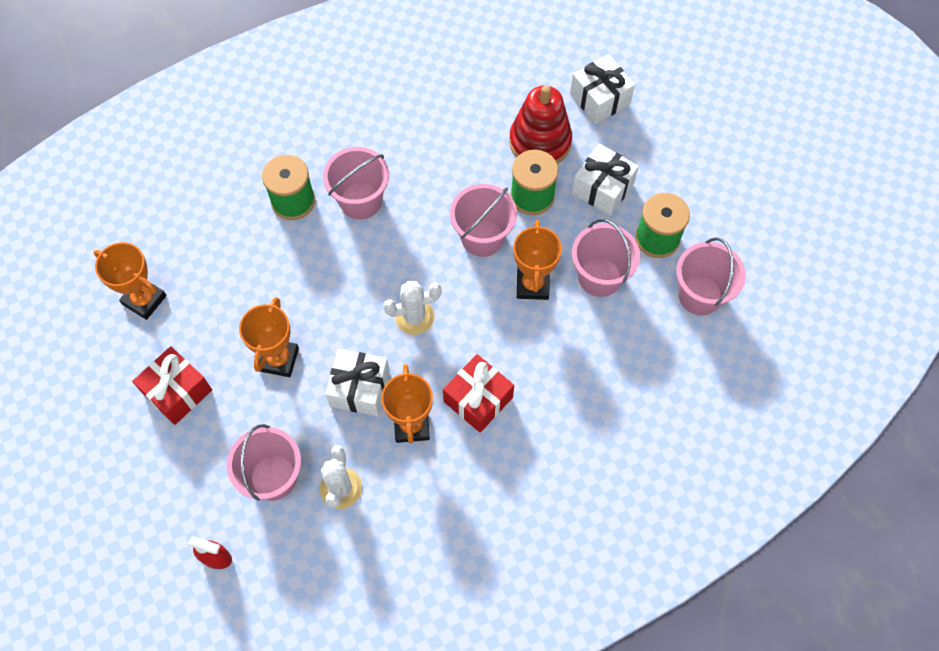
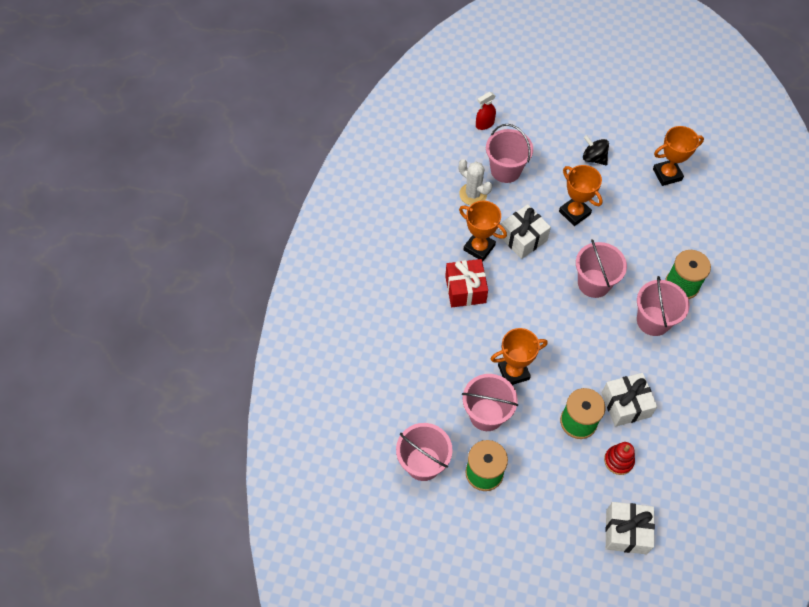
camera: 130 degrees right, 5 degrees down
(177, 391) = (593, 158): red gift -> black spinning top
(414, 317) = (545, 294): white cactus -> none
(482, 237) = (570, 369): pink bucket -> pink bucket (594, 283)
(532, 285) = (513, 372): orange trophy -> orange trophy turned 60 degrees counterclockwise
(540, 142) = (618, 460): red stacking toy -> red stacking toy, size x0.54
(602, 188) = (549, 470): white gift -> white gift (625, 405)

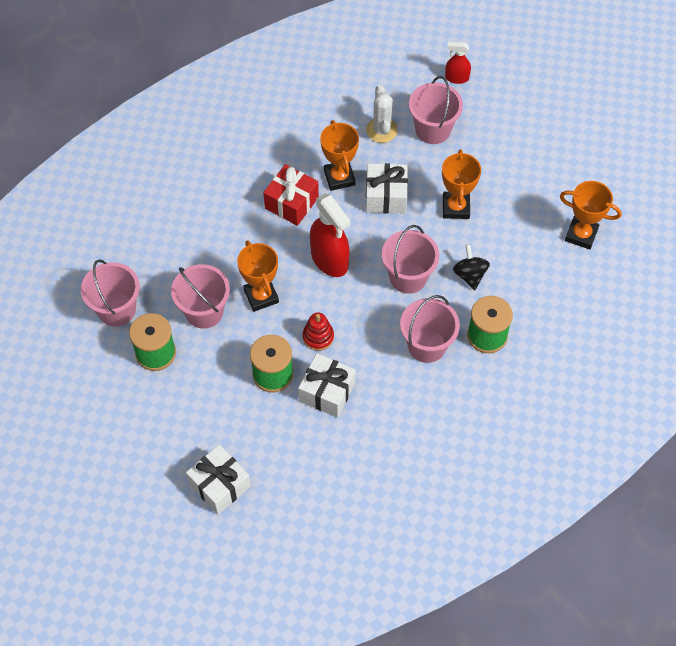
camera: 40 degrees right, 0 degrees up
(513, 372) = (261, 296): orange trophy -> orange trophy turned 45 degrees clockwise
(532, 310) = (330, 260): none -> red spray bottle
(593, 158) = (526, 173): black spinning top -> black spinning top (470, 275)
(618, 460) = (273, 429): red stacking toy -> red stacking toy (318, 337)

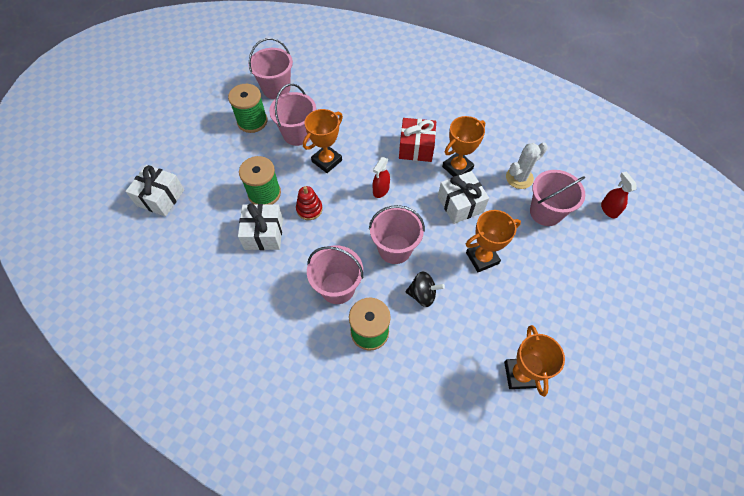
camera: 65 degrees right, 0 degrees up
(330, 260) = (381, 190): red spray bottle -> red spray bottle, size x0.54
(470, 275) = (422, 294): black spinning top -> black spinning top turned 45 degrees clockwise

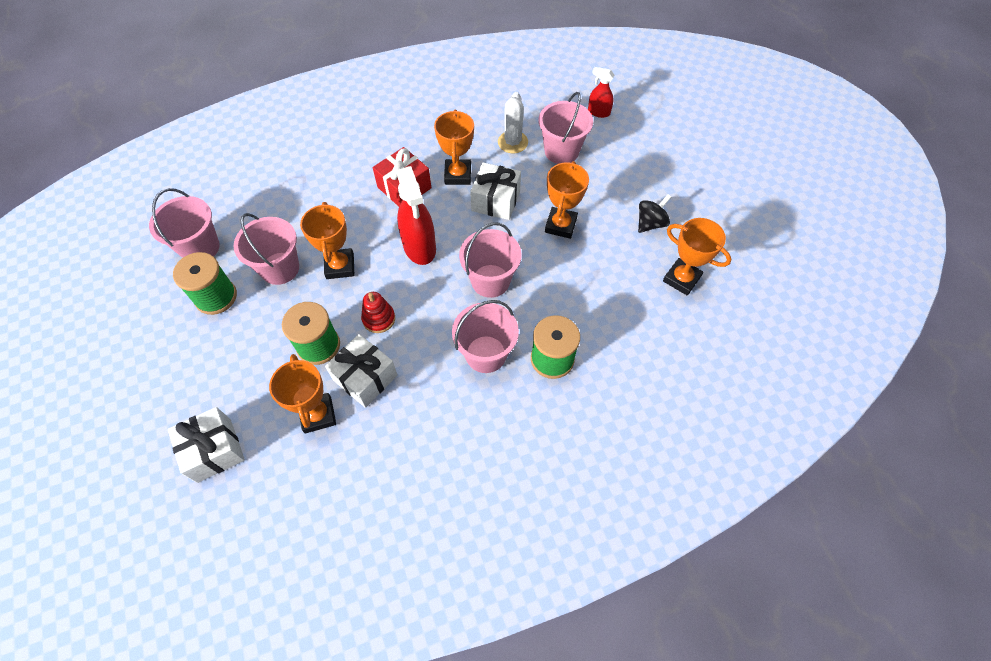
camera: 50 degrees left, 0 degrees up
(220, 229) = (318, 415): none -> orange trophy
(381, 190) = (419, 247): red spray bottle -> red spray bottle, size x1.84
(422, 294) = (554, 293): black spinning top -> black spinning top (650, 223)

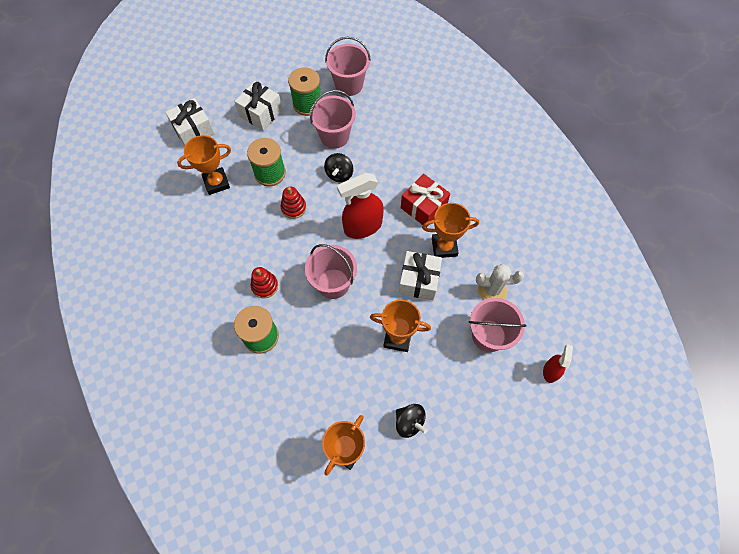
camera: 85 degrees right, 5 degrees up
(340, 266) = (339, 174): orange trophy -> black spinning top
(365, 377) = (244, 207): white gift -> white gift (261, 113)
(486, 354) = (265, 286): pink bucket -> red stacking toy

